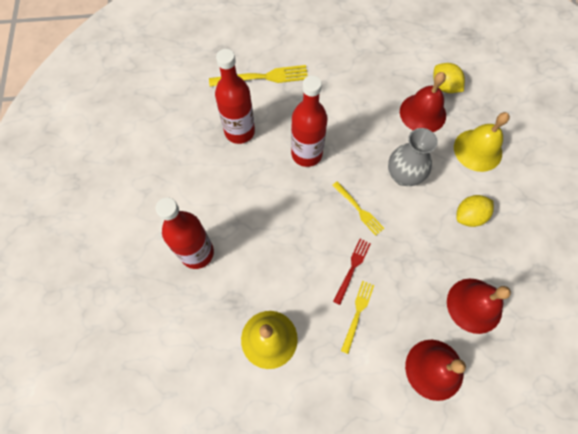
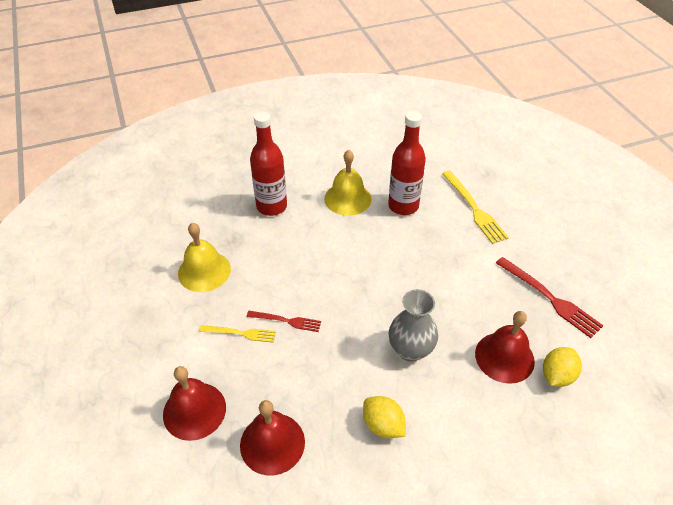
camera: 75 degrees right, 20 degrees down
(306, 154) = (401, 260): red bottle -> none
(358, 209) = (353, 315): yellow fork -> none
(375, 63) = (550, 298): none -> red fork
(478, 150) = (480, 425): yellow bell -> yellow bell (347, 198)

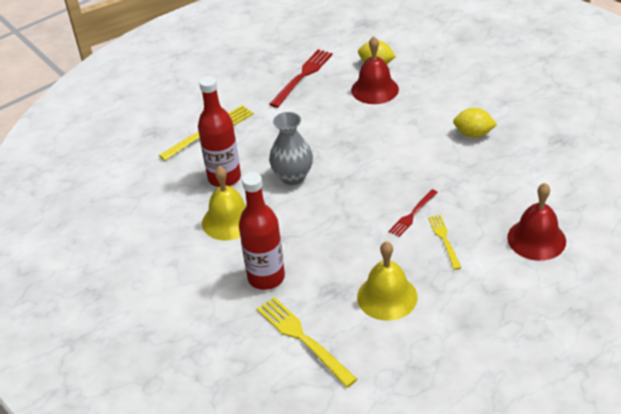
camera: 105 degrees left, 5 degrees down
(200, 212) = (303, 338): none -> yellow fork
(272, 443) = (529, 185): red bell -> none
(286, 321) = (412, 214): red fork -> red fork turned 135 degrees counterclockwise
(383, 425) = (473, 134): yellow lemon -> yellow lemon turned 75 degrees clockwise
(410, 350) = (397, 135): grey vase -> grey vase (293, 177)

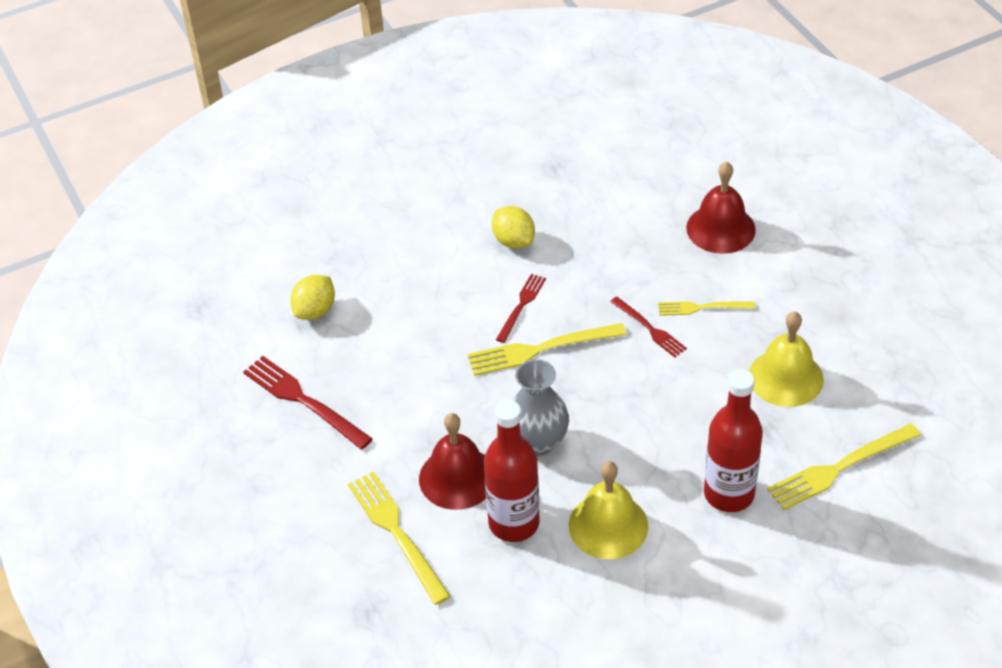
camera: 80 degrees left, 5 degrees up
(374, 89) = (374, 322): red bell -> red bell (457, 477)
(375, 164) = (540, 349): none -> yellow fork
(412, 148) = (521, 306): none -> red fork
(473, 134) = (513, 241): yellow lemon -> yellow lemon turned 60 degrees counterclockwise

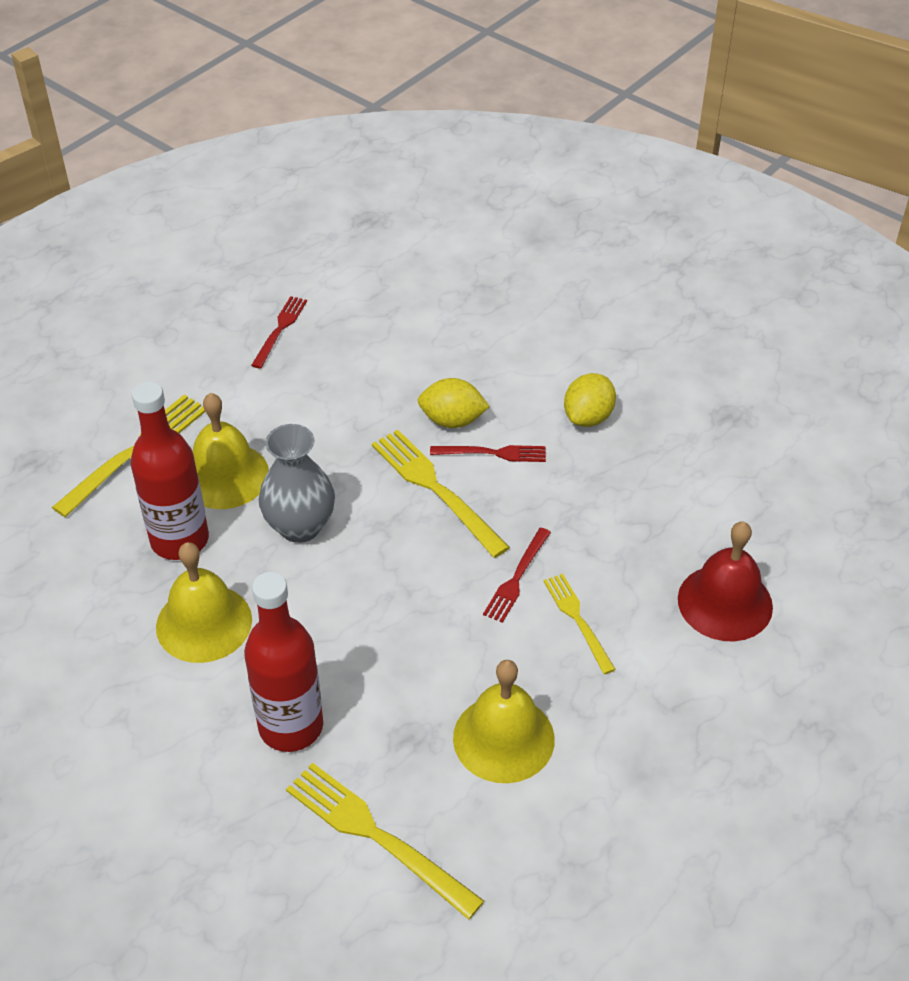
camera: 65 degrees right, 0 degrees up
(303, 401) = (280, 329): red fork -> red fork, size x0.61
(315, 311) = (402, 298): yellow lemon -> yellow lemon (452, 420)
(457, 477) = (225, 475): red bell -> yellow bell

